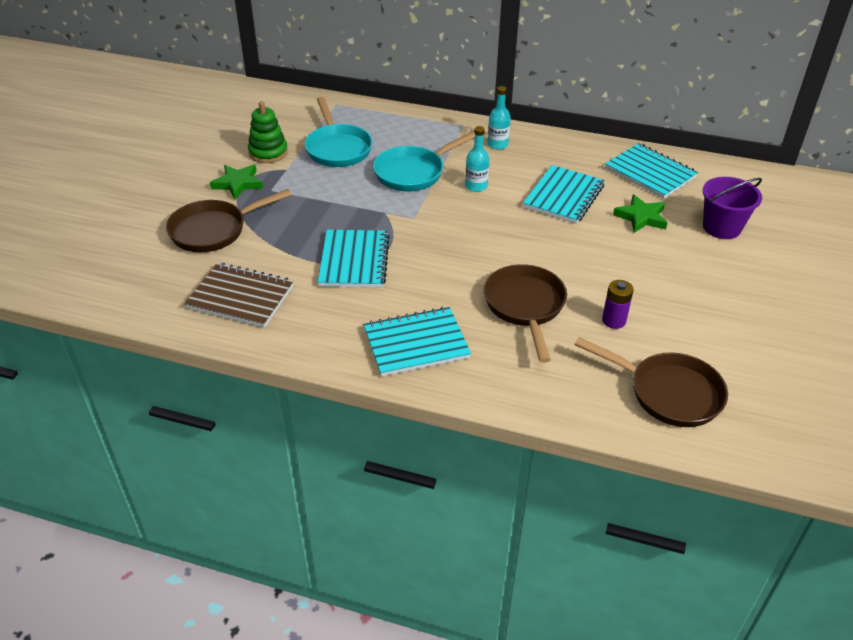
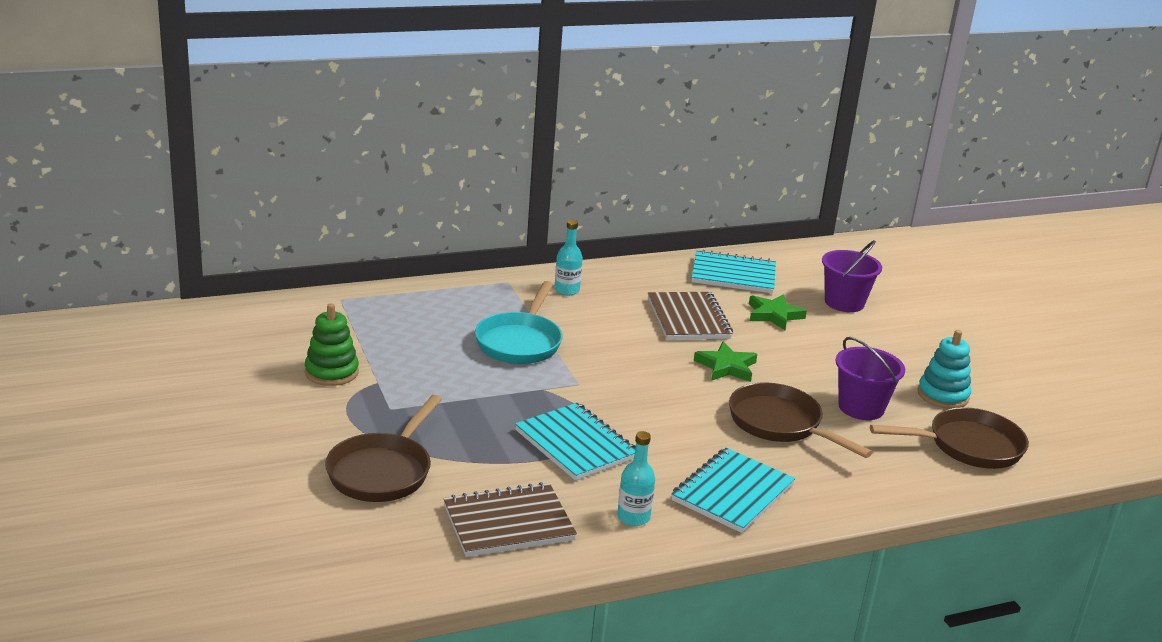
camera: 40 degrees left, 15 degrees down
(238, 184) = (342, 415): green star -> green star (726, 367)
(337, 148) = (406, 343): turquoise pan -> none
(476, 186) = (598, 335): turquoise bottle -> turquoise bottle (633, 517)
(563, 196) = (688, 319): turquoise notebook -> brown notebook
(613, 320) = (861, 407): purple battery -> purple bucket
(706, 340) = (943, 395): none -> turquoise stacking toy

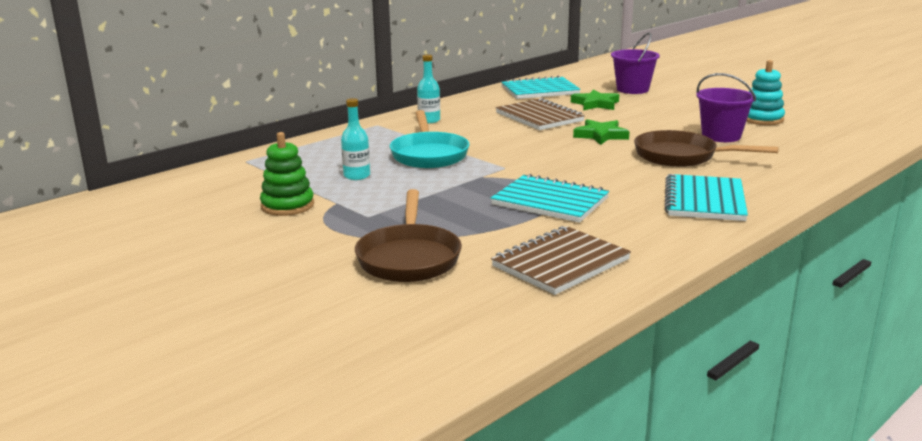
camera: 20 degrees left, 5 degrees down
(633, 517) = (653, 233): turquoise bottle -> turquoise bottle (357, 176)
(968, 446) = (817, 139): brown pan -> none

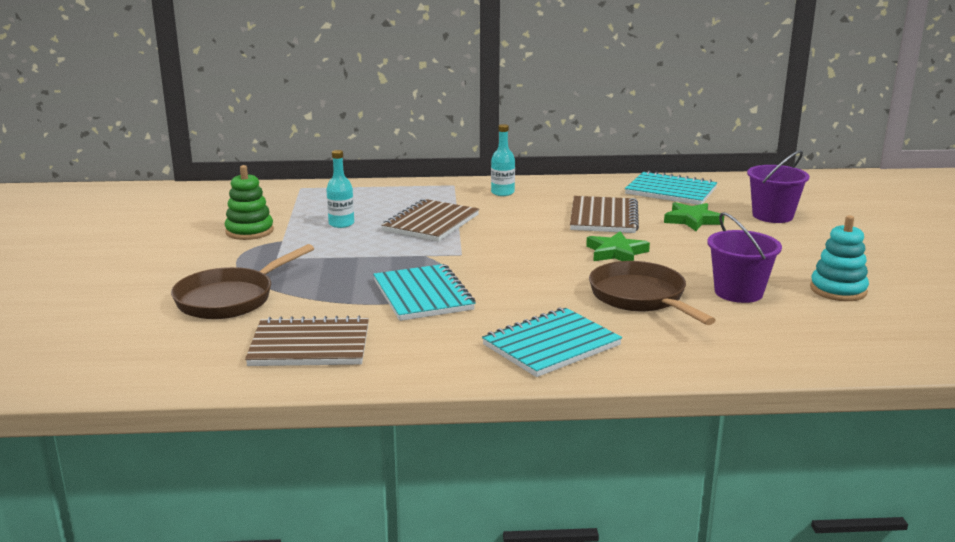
camera: 40 degrees right, 0 degrees up
(429, 154) = (431, 223): turquoise pan -> brown notebook

